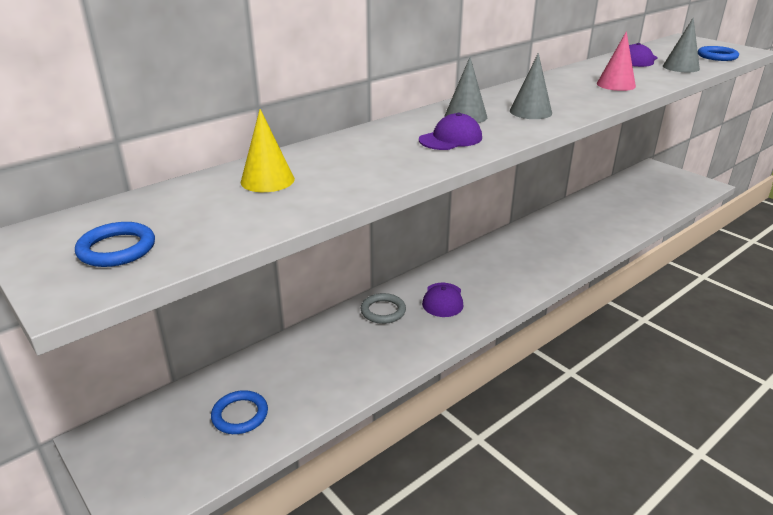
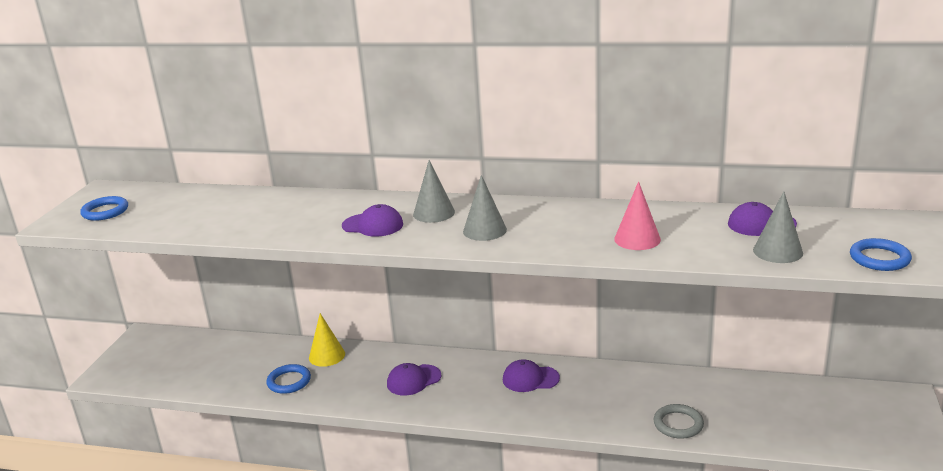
camera: 55 degrees right, 5 degrees down
(240, 415) = (199, 366): blue ring -> blue ring (289, 381)
(267, 180) = (227, 205): yellow cone -> yellow cone (327, 355)
(383, 311) = (367, 361): grey ring -> grey ring (678, 424)
(505, 254) = (530, 379): none -> purple cap

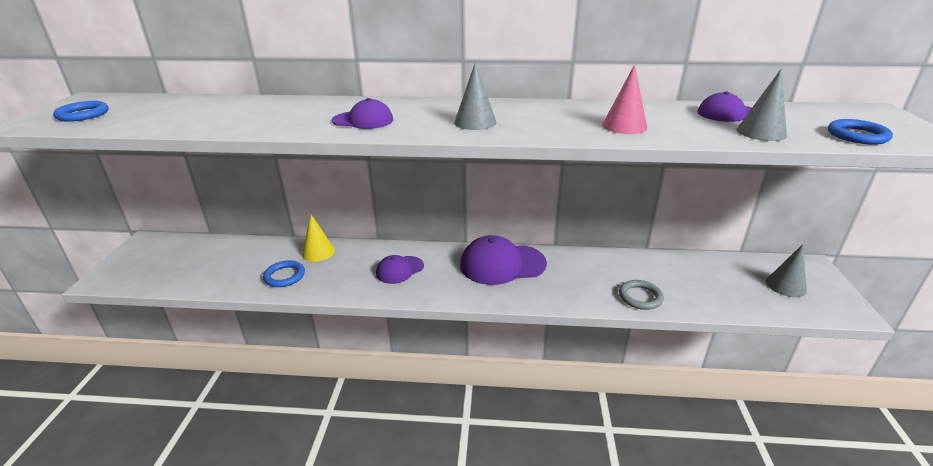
camera: 10 degrees left, 5 degrees up
(434, 213) = (421, 110): grey cone -> grey cone (786, 285)
(530, 379) = (502, 264): purple cap -> purple cap, size x1.75

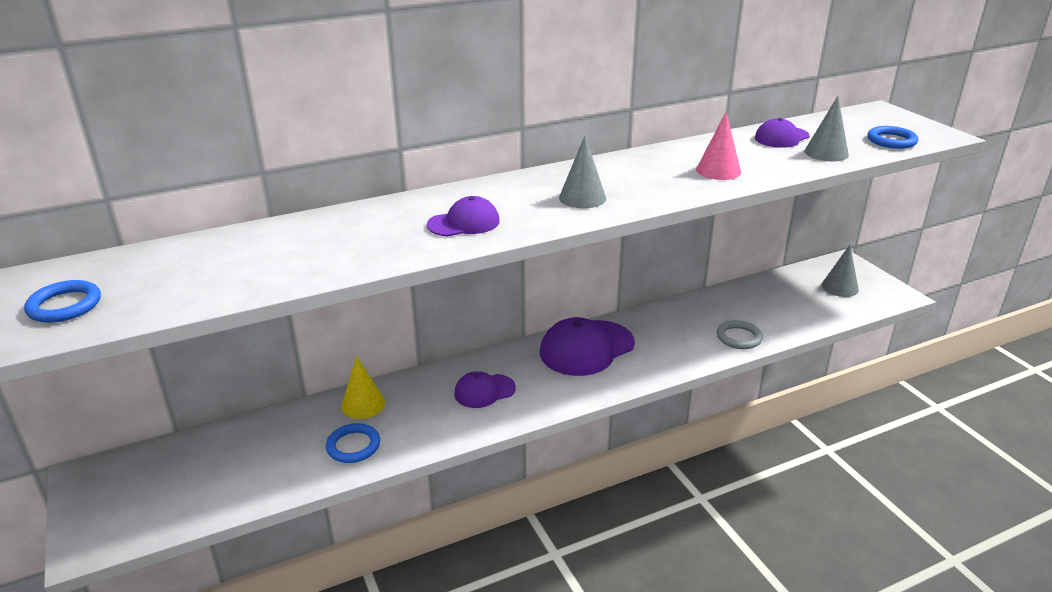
camera: 30 degrees left, 0 degrees up
(399, 270) = (484, 391): purple cap -> purple cap turned 45 degrees clockwise

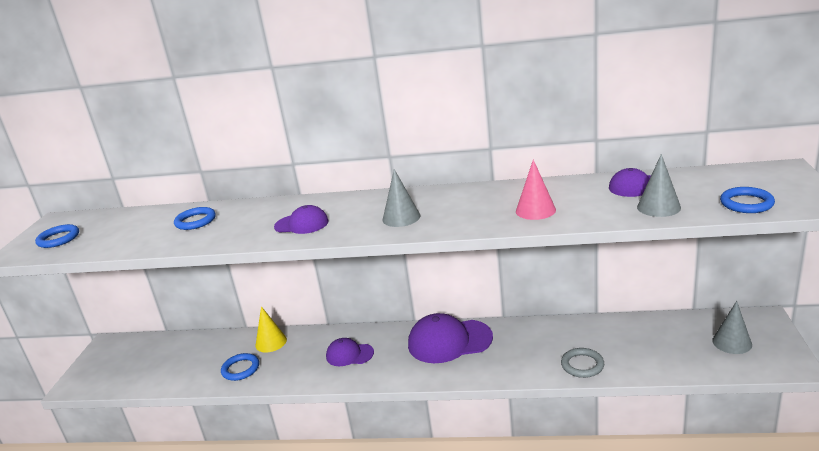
camera: 35 degrees right, 5 degrees down
(292, 243) = (195, 221): none -> blue ring

